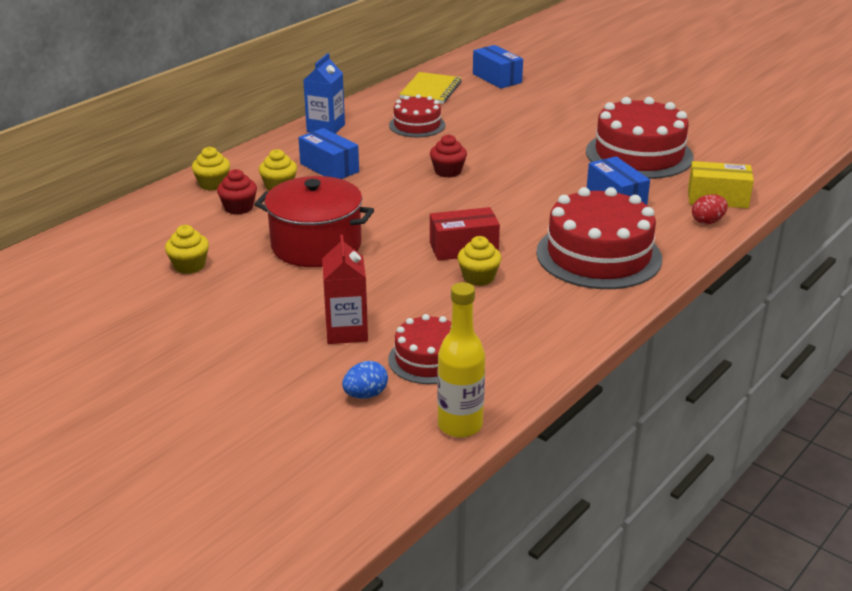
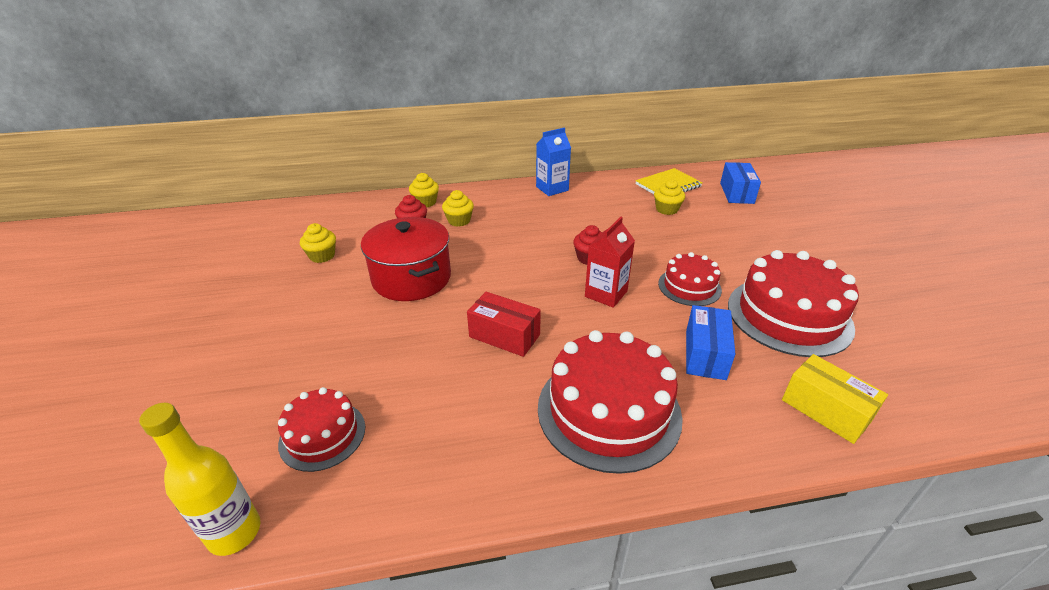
camera: 40 degrees right, 5 degrees up
(329, 168) = (510, 219): blue box -> none
(346, 331) = (316, 367): red carton -> red carton (606, 294)
(365, 395) = (235, 440): blue egg -> none
(417, 125) = (619, 210): red cake -> red cake (689, 286)
(478, 277) = (475, 372): yellow cupcake -> yellow cupcake (666, 209)
(707, 221) = (779, 434): red egg -> none

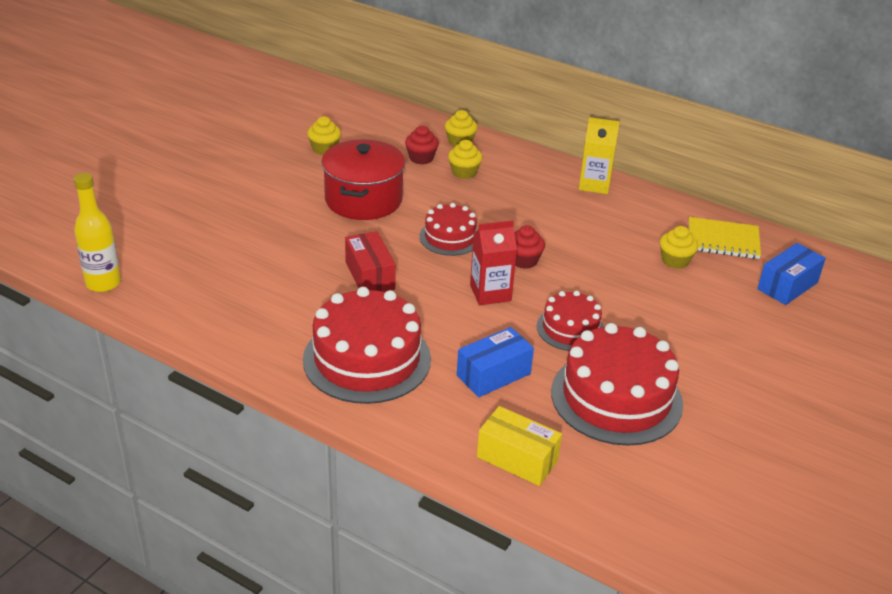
camera: 40 degrees right, 0 degrees up
(322, 435) = (191, 265): red cake -> red cake (450, 237)
(552, 188) = (594, 184): blue carton -> yellow carton
(825, 410) = (517, 459): yellow box -> yellow box turned 60 degrees counterclockwise

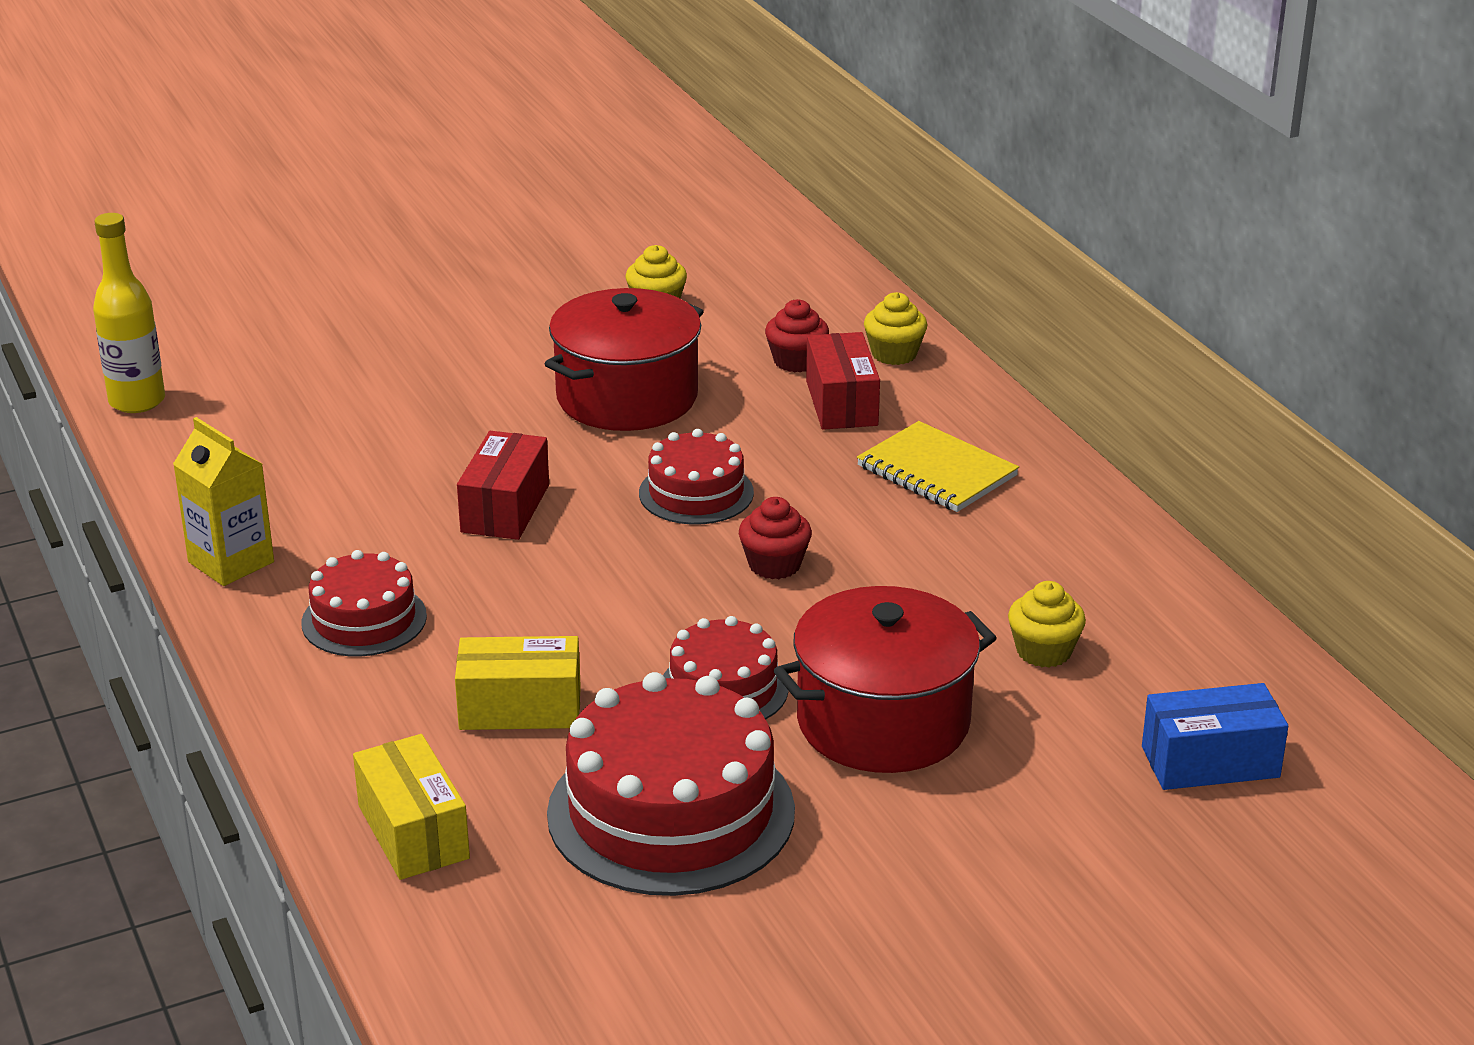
camera: 35 degrees right, 5 degrees down
(367, 359) = (364, 619): red cake -> red cake, size x0.56
(464, 172) = (841, 403): yellow cupcake -> red box
(490, 293) = (659, 594): red carton -> none
(493, 375) = (520, 708): blue box -> yellow box
(594, 184) = (1052, 487): yellow carton -> yellow carton (231, 562)
(651, 318) = (883, 722): none -> red pot
(723, 240) = (1181, 649): yellow notebook -> yellow notebook (937, 471)

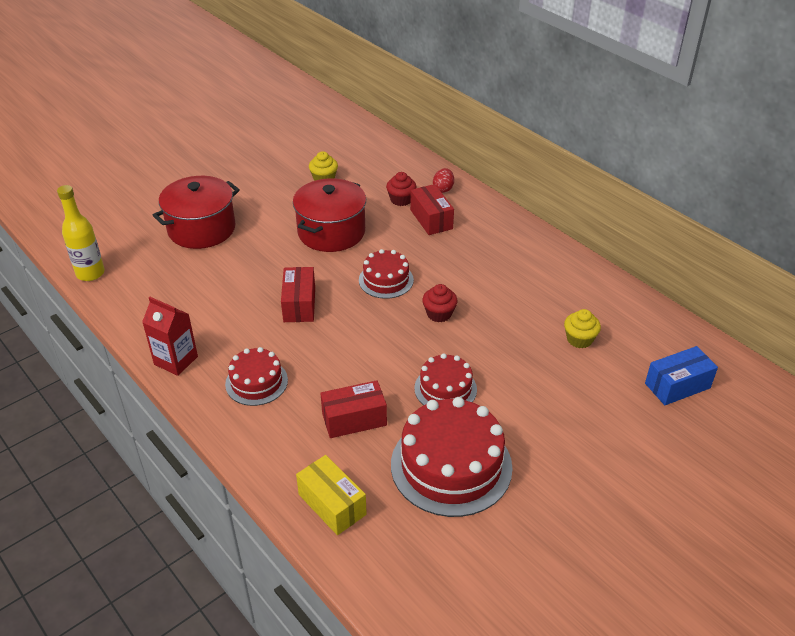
camera: 15 degrees left, 10 degrees up
(231, 562) = (176, 360): yellow carton -> red carton
(520, 708) = (354, 419): yellow box -> red box
(883, 722) = (526, 393): red pot -> red pot (201, 229)
(894, 354) = (443, 189): yellow cupcake -> red egg
(937, 471) = (489, 249): yellow notebook -> none

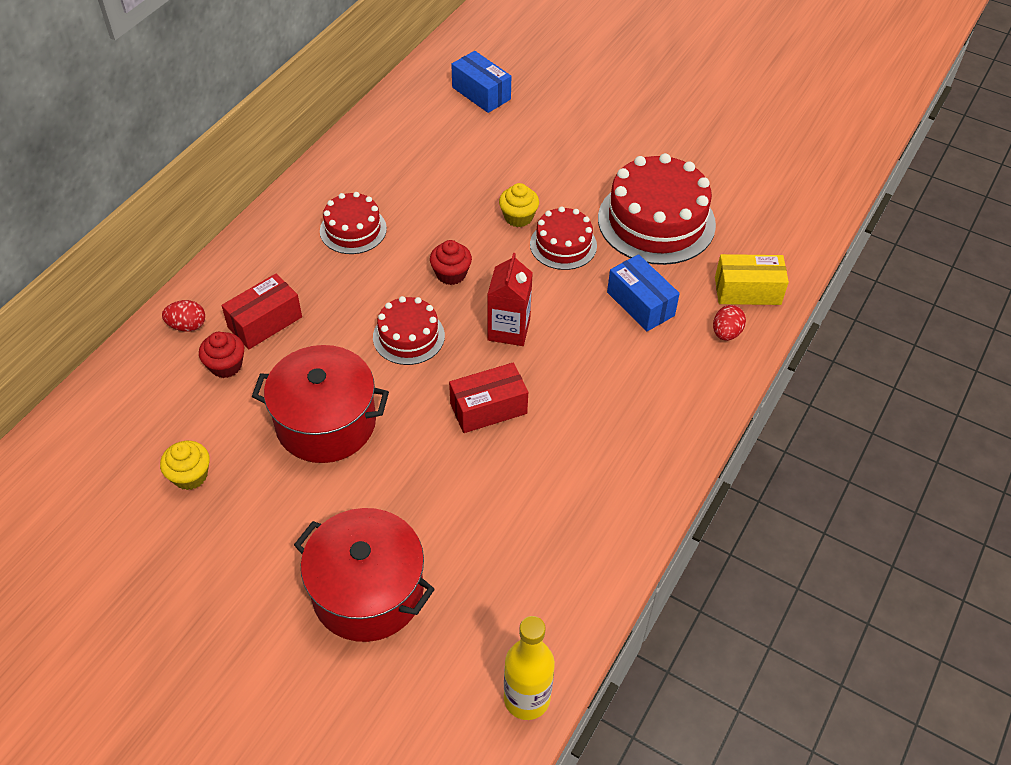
camera: 110 degrees left, 10 degrees up
(176, 360) = (641, 499): red carton -> red carton (508, 329)
(256, 382) = (633, 404): red cake -> red cake (353, 230)
(292, 468) = (726, 333): none -> red egg
(332, 504) = (747, 291): yellow box -> yellow box turned 60 degrees clockwise
(354, 419) = (640, 304): red box -> blue box
(579, 339) = (445, 161): yellow cupcake -> yellow cupcake (518, 217)

